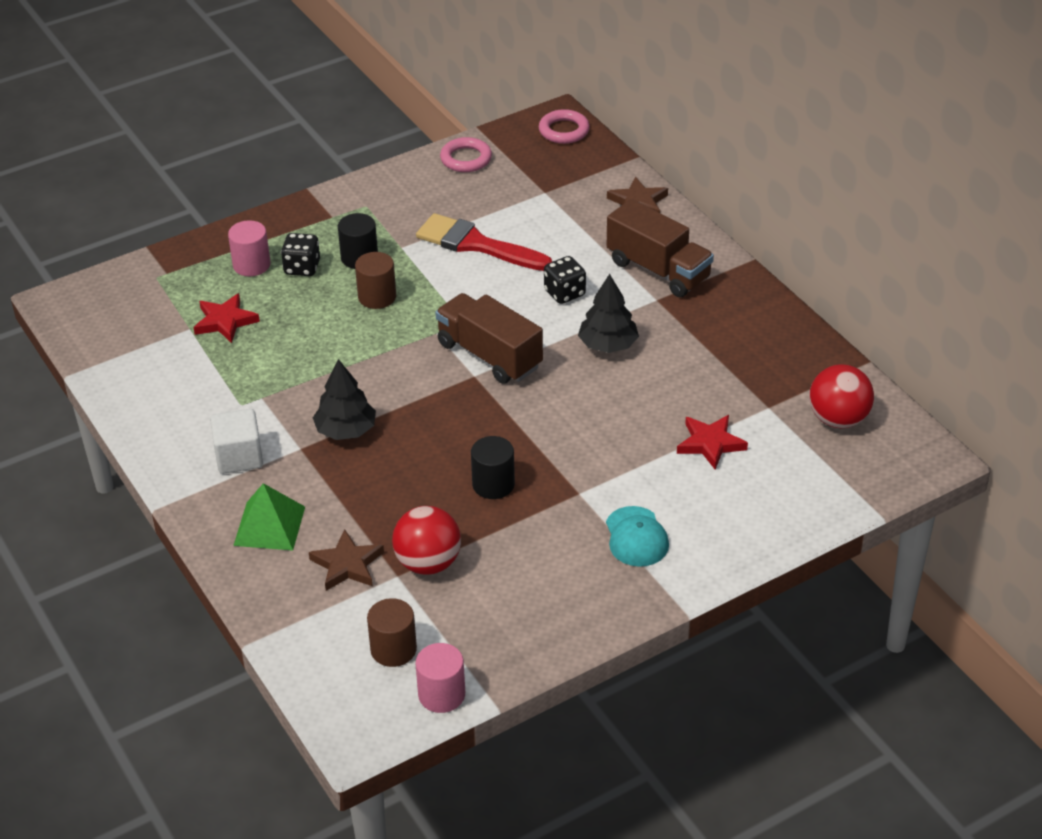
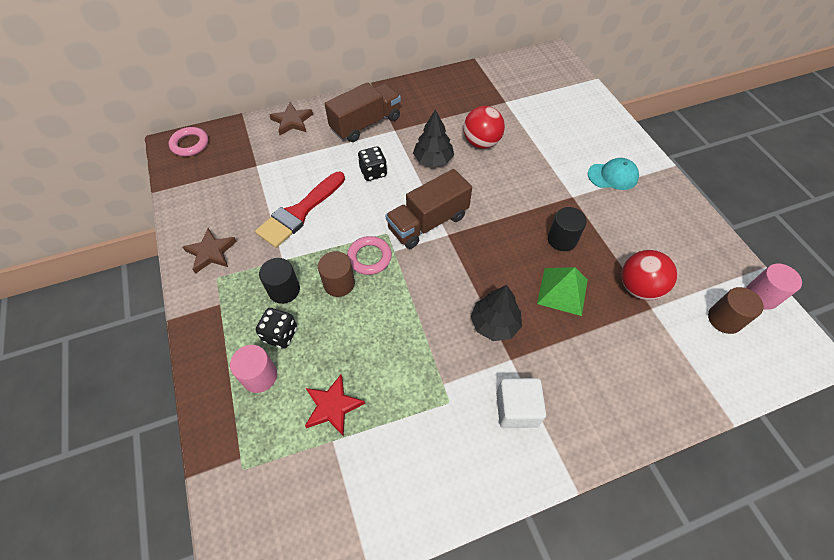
camera: 80 degrees left, 15 degrees up
(269, 526) = (600, 392): green pyramid -> green pyramid (562, 291)
(347, 564) = (642, 339): brown star -> brown star (211, 252)
(466, 159) = (191, 204): pink ring -> pink ring (369, 257)
(710, 443) = (533, 130): red star -> none
(838, 419) = (520, 78): red ball -> red ball (481, 143)

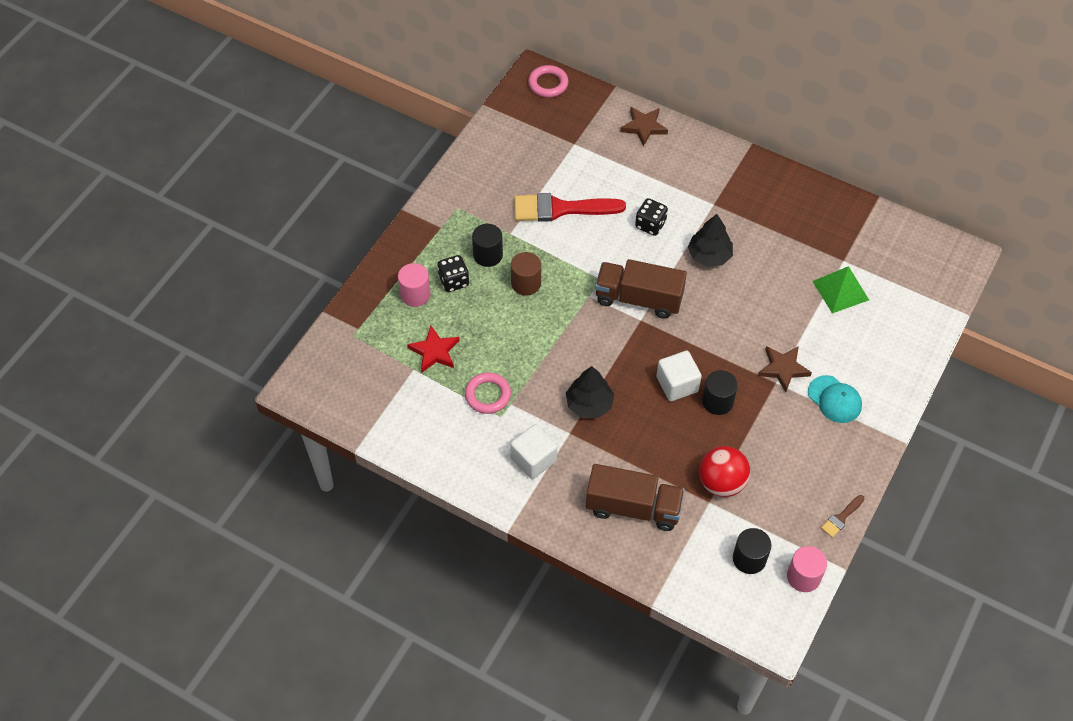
camera: 50 degrees right, 0 degrees up
(211, 252) = (472, 186): brown star -> brown star (783, 368)
(366, 124) = (697, 179): brown truck -> brown truck (633, 507)
(369, 257) = (567, 285): pink ring -> pink ring (487, 395)
(481, 143) = (768, 276): red ball -> none
(526, 253) = (677, 384): none -> white cube
(562, 291) = (664, 431): green pyramid -> green pyramid (840, 290)
(719, 238) = (841, 518): none -> brown brush
(724, 319) = (749, 559): brown cylinder -> black cylinder

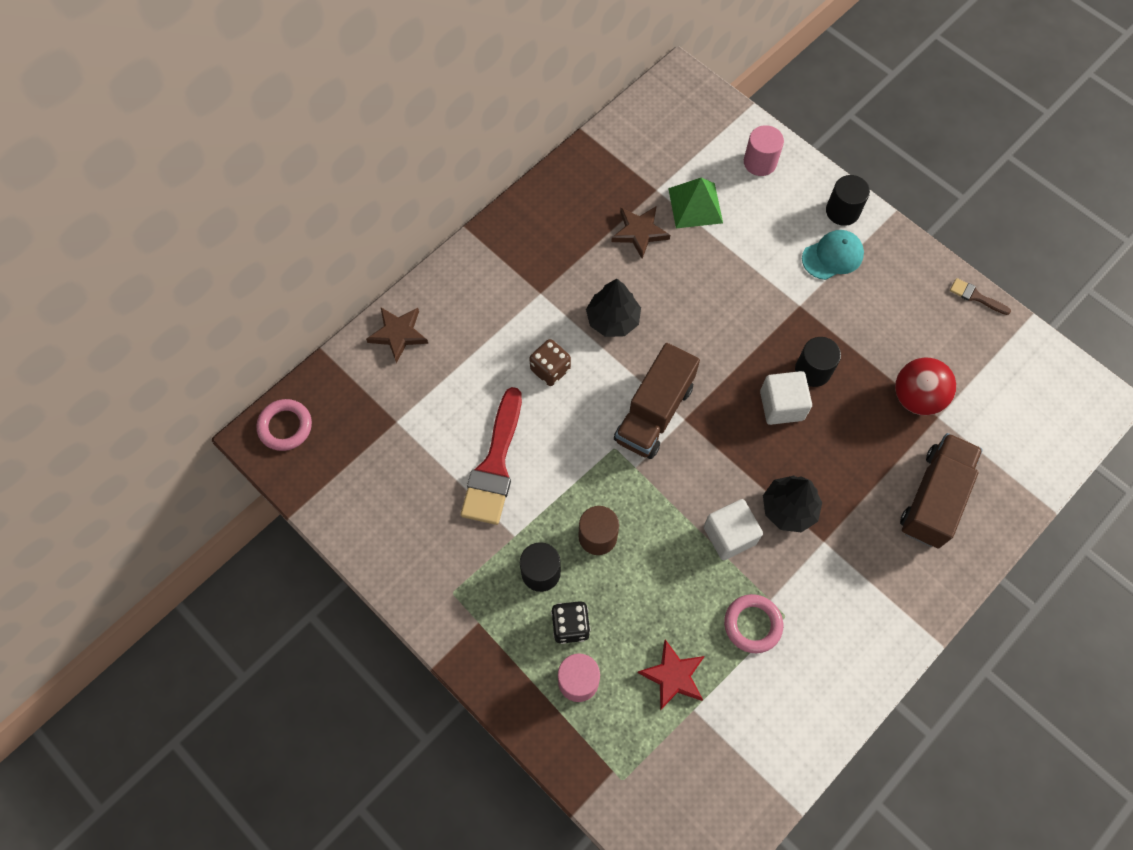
camera: 75 degrees left, 10 degrees up
(533, 459) = (853, 592): white cube -> white cube (729, 535)
(650, 225) = (550, 369): black dice -> brown dice
(749, 559) = (1012, 398): black cylinder -> black cylinder (842, 211)
(783, 368) = (783, 292): brown star -> brown star (639, 232)
(803, 577) = (1039, 353): pink cylinder -> pink cylinder (760, 162)
(841, 518) = (975, 296): brown brush -> brown brush turned 150 degrees clockwise

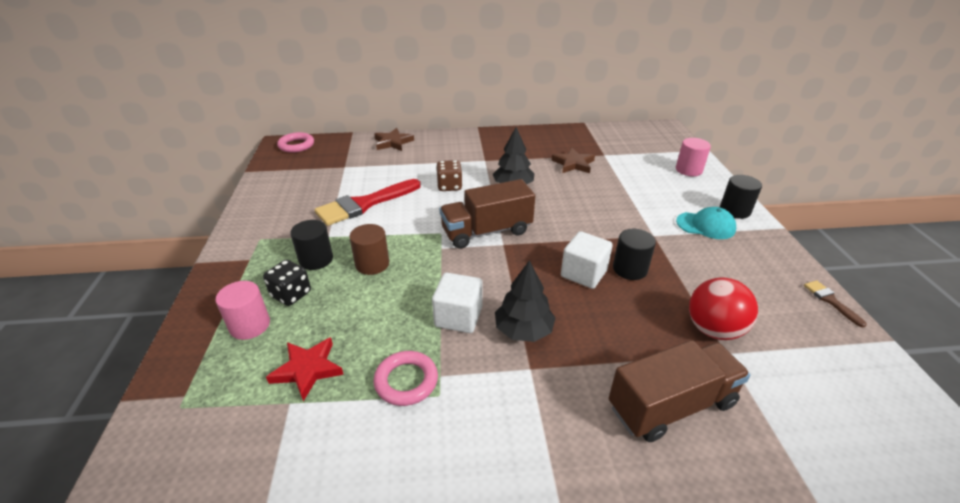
camera: 40 degrees right, 30 degrees down
(695, 205) = (623, 168): green pyramid -> none

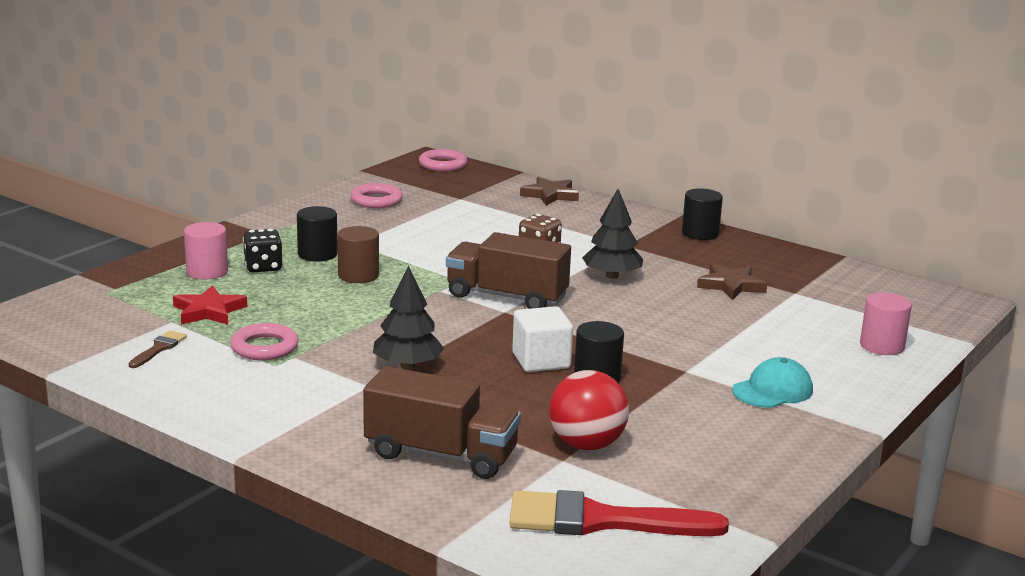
camera: 40 degrees right, 15 degrees down
(292, 191) = (376, 200): none -> pink ring
(364, 204) = (426, 233): red brush -> red brush (600, 521)
(458, 317) = (369, 335): white cube -> none
(705, 225) = (772, 390): turquoise cap -> turquoise cap turned 90 degrees counterclockwise
(734, 210) = (848, 397): black cylinder -> black cylinder (700, 233)
(830, 301) = (773, 492): brown brush -> brown brush (159, 348)

